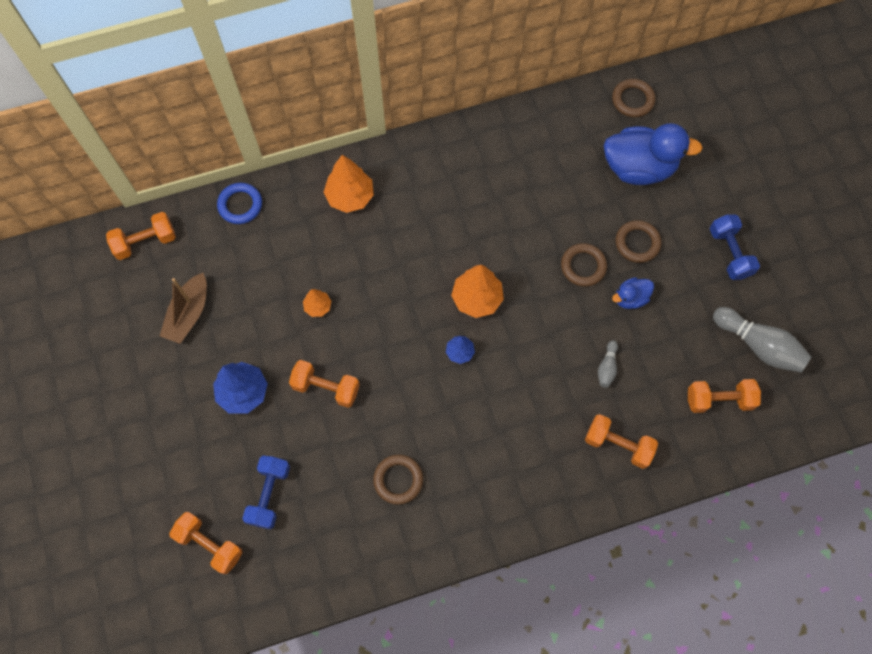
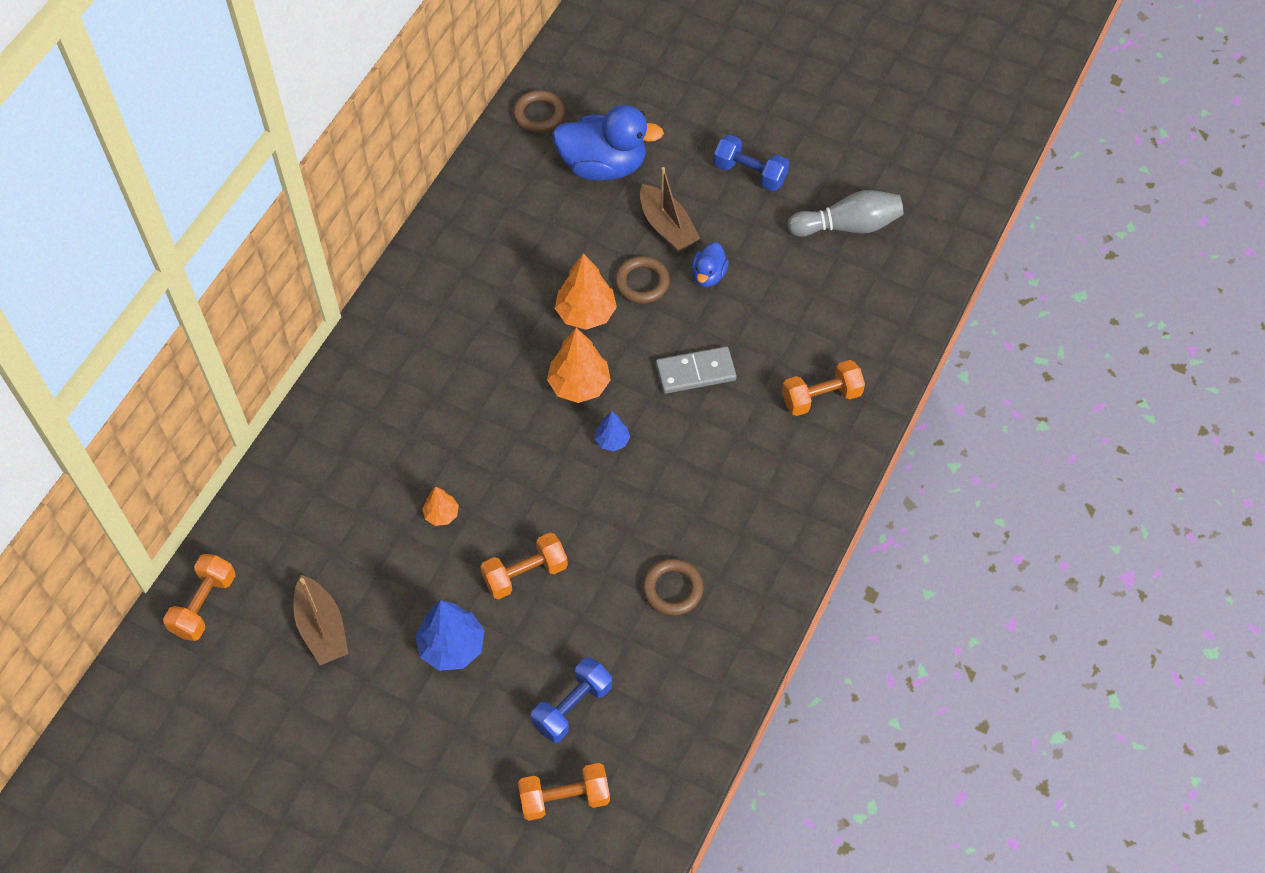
camera: 45 degrees left, 10 degrees down
(240, 205) = (266, 492): blue ring -> none
(269, 494) = (572, 706): blue dumbbell -> blue dumbbell turned 75 degrees clockwise
(350, 196) = (367, 397): orange tree -> orange tree (586, 313)
(555, 355) = (695, 372): none -> grey domino
(607, 367) = (748, 345): grey bowling pin -> none
(637, 243) = (667, 227): brown ring -> brown boat
(638, 168) = (603, 166): blue duck -> blue duck turned 45 degrees clockwise
(719, 400) = (861, 293): orange dumbbell -> none

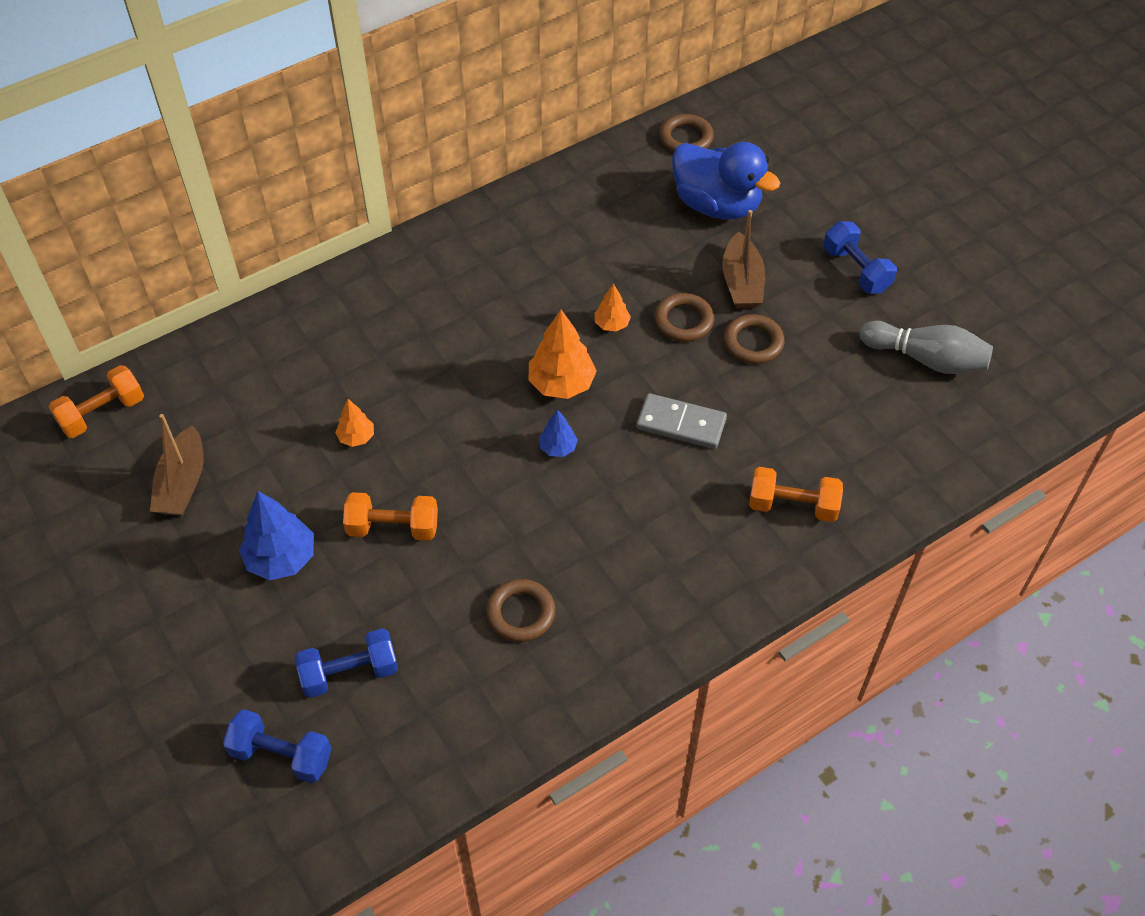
camera: 30 degrees right, 5 degrees down
(564, 798) = (281, 755): orange dumbbell -> blue dumbbell
(586, 313) = (612, 324): orange tree -> orange tree, size x0.55
(708, 275) = (753, 342): blue duck -> brown ring

